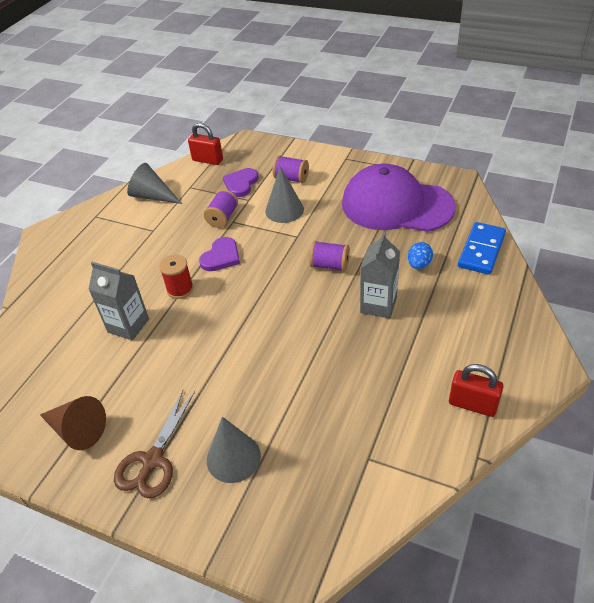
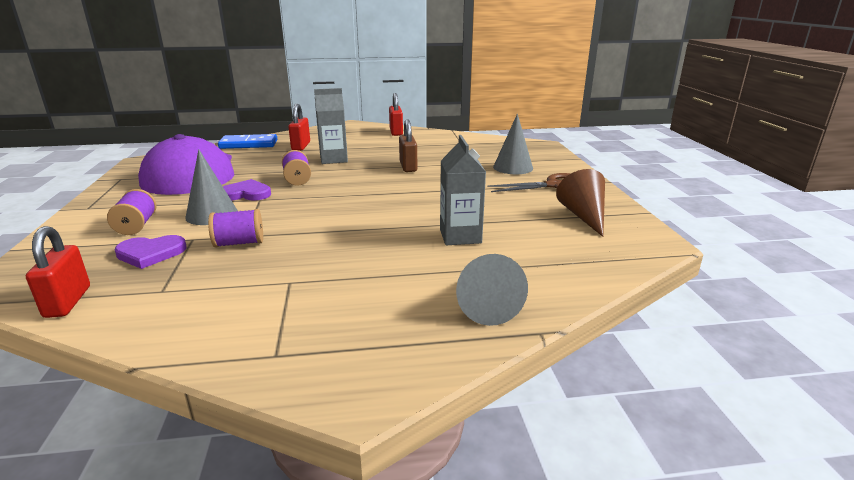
camera: 125 degrees left, 20 degrees down
(153, 196) = (195, 316): grey cone -> grey cone (485, 304)
(180, 289) = (384, 228): red spool -> none
(221, 256) = (316, 224): purple heart -> purple heart (246, 194)
(308, 357) = (408, 167): none -> brown padlock
(419, 265) = (277, 156): blue egg -> none
(448, 290) = (301, 146): none -> red padlock

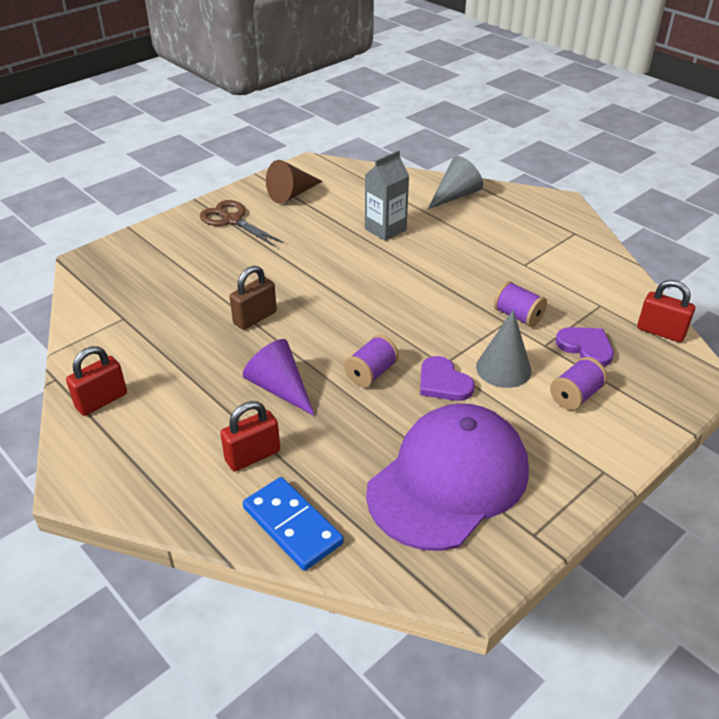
camera: 125 degrees left, 15 degrees up
(68, 302) = (660, 332): red padlock -> red padlock turned 75 degrees clockwise
(333, 159) = (280, 388): grey carton -> purple cone
(513, 167) = (196, 254): grey cone -> none

